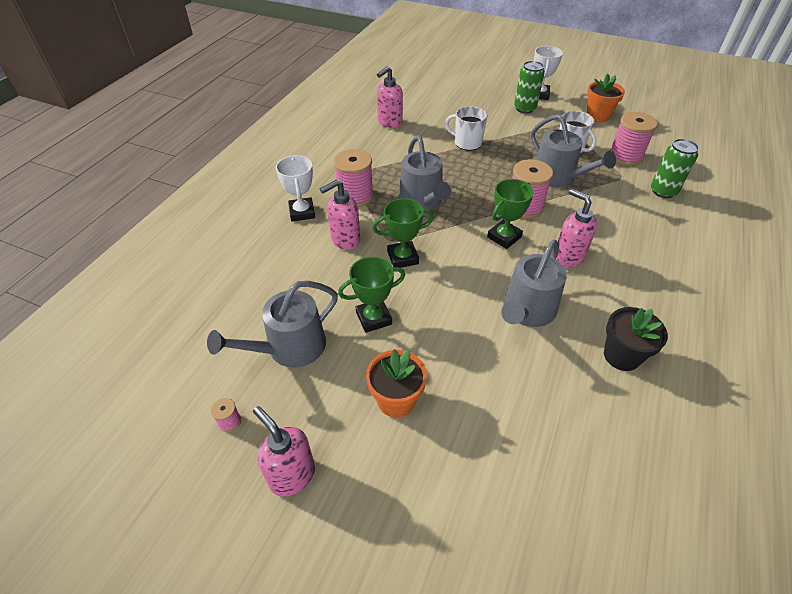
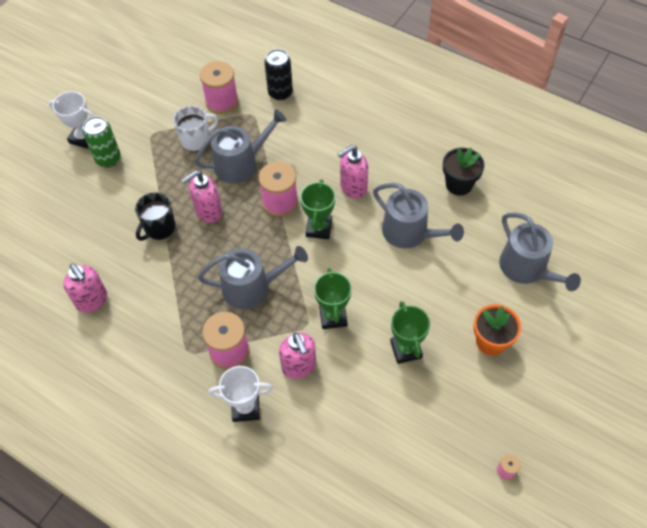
camera: 80 degrees left, 10 degrees up
(290, 348) = (433, 422): grey watering can -> grey watering can (527, 269)
(292, 475) = (552, 421): pink soap dispenser -> pink soap dispenser (208, 212)
(467, 143) = (159, 228): white mug -> black mug
(504, 237) = (319, 228): green trophy -> green trophy turned 45 degrees clockwise
(597, 116) = (146, 100): orange flower pot -> none
(663, 191) = (280, 93): green can -> black can

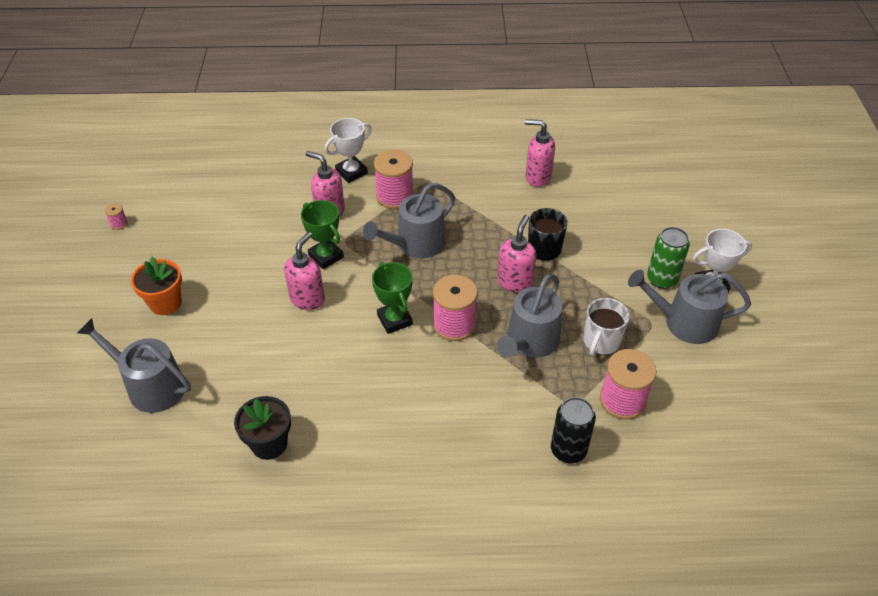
camera: 145 degrees right, 10 degrees down
(353, 188) = (389, 377): pink soap dispenser -> pink soap dispenser (307, 299)
(406, 349) = (244, 262): green trophy -> none
(410, 233) = (297, 361): grey watering can -> grey watering can (684, 322)

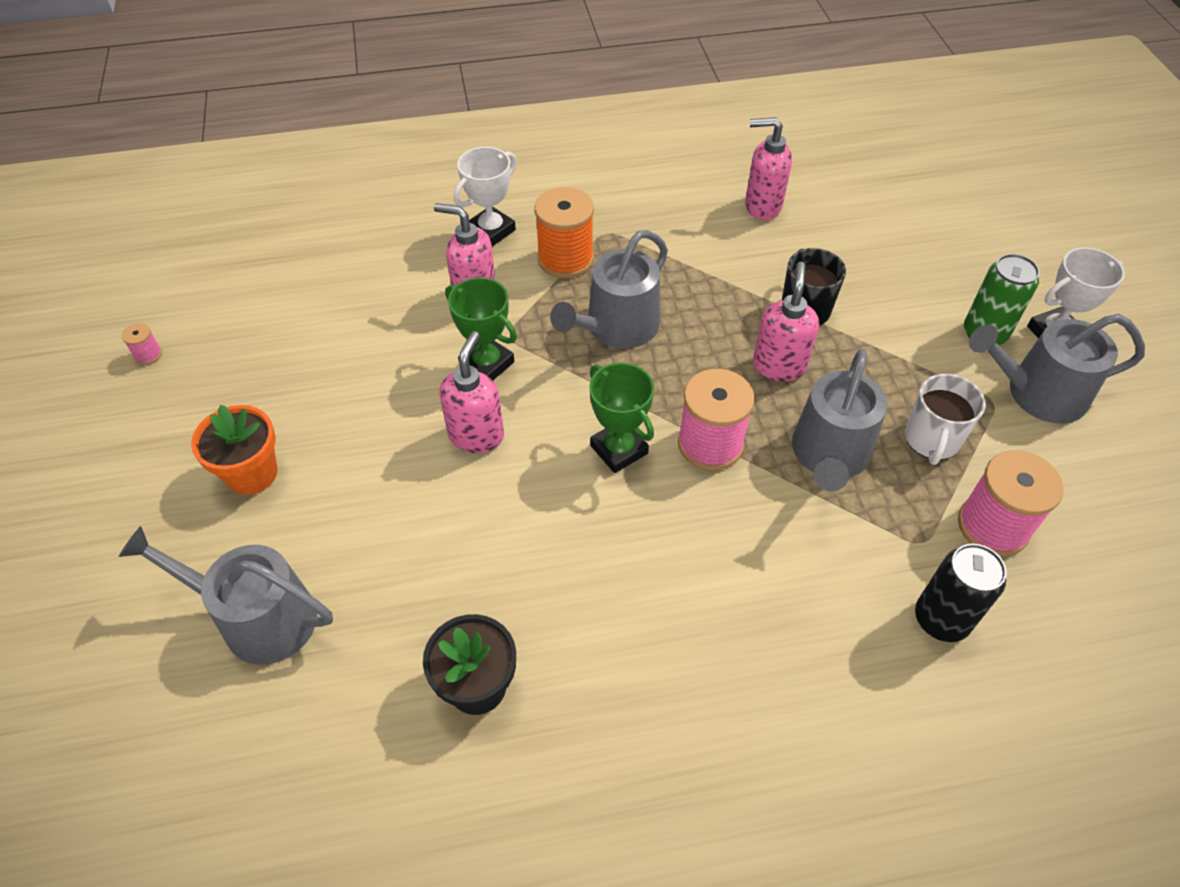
camera: 10 degrees left, 5 degrees up
(395, 196) = (565, 259): pink spool -> orange spool

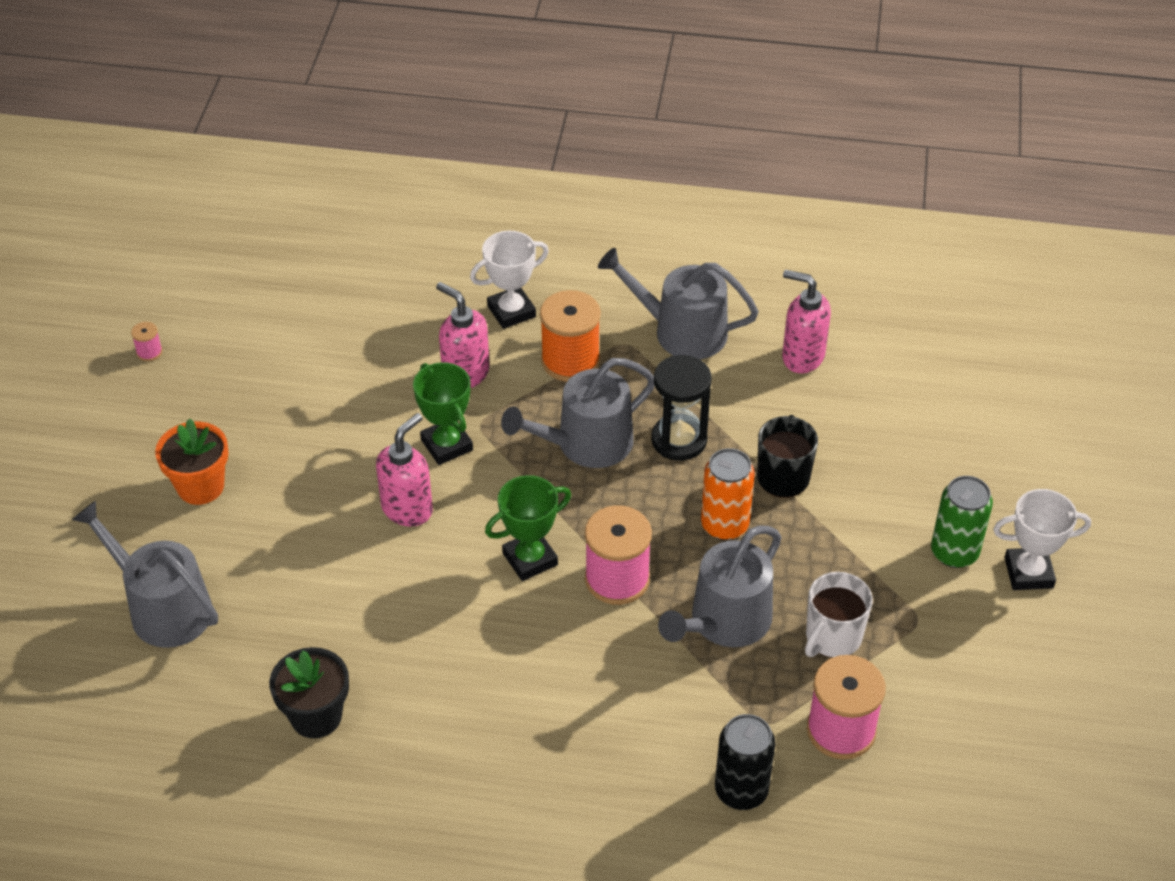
camera: 20 degrees right, 5 degrees down
(619, 449) = (530, 559): green trophy -> green trophy turned 75 degrees clockwise
(697, 302) = (679, 440): none -> black hourglass
(779, 365) = (724, 525): pink soap dispenser -> orange can
(1037, 393) = (969, 625): grey watering can -> grey watering can (681, 331)

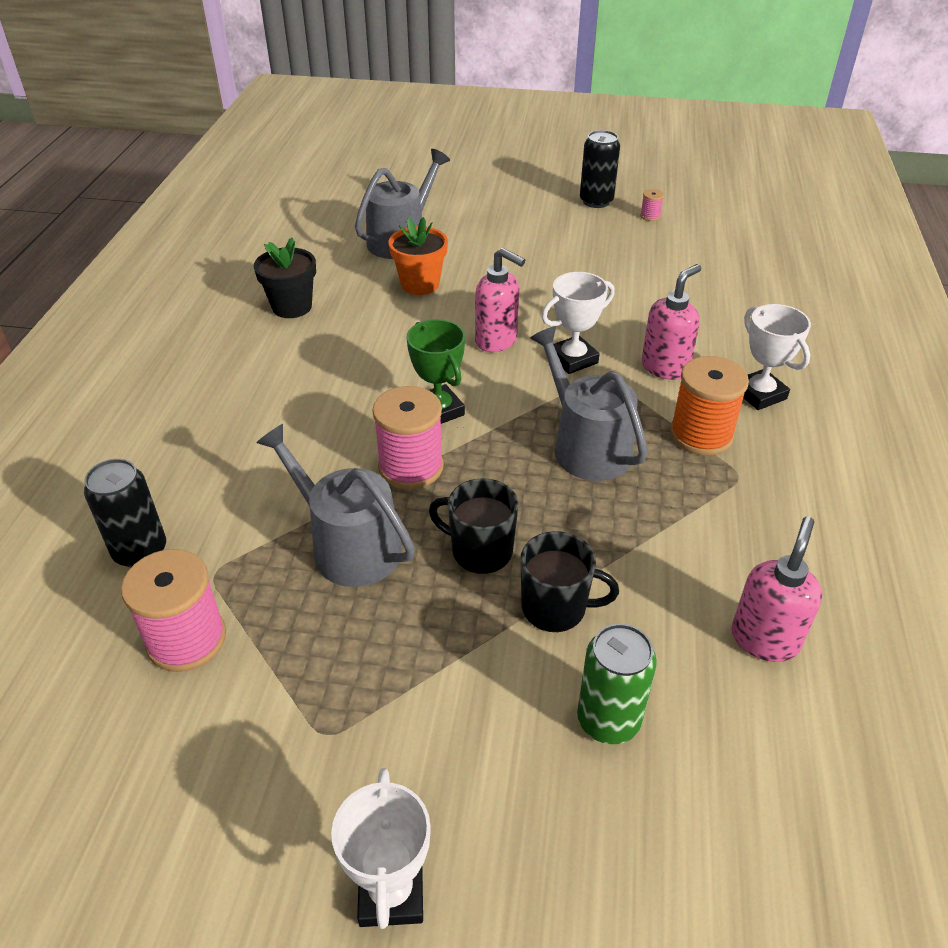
camera: 90 degrees right, 5 degrees down
(98, 400) = (596, 201): none -> black can
(200, 486) = (516, 246): orange flower pot -> orange flower pot (420, 284)
(447, 445) = (573, 359): green trophy -> white trophy
(679, 440) = (601, 516): black hourglass -> none
(681, 331) = (773, 522): grey watering can -> none
(724, 525) = (480, 551): orange can -> black mug
(832, 637) = (313, 640): white mug -> none
(954, 552) = (433, 791): green can -> green can (608, 720)

